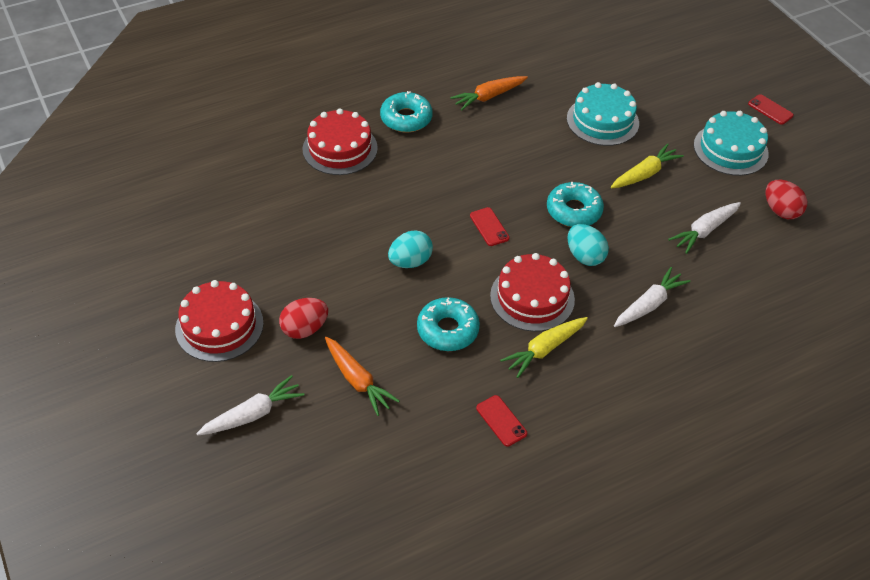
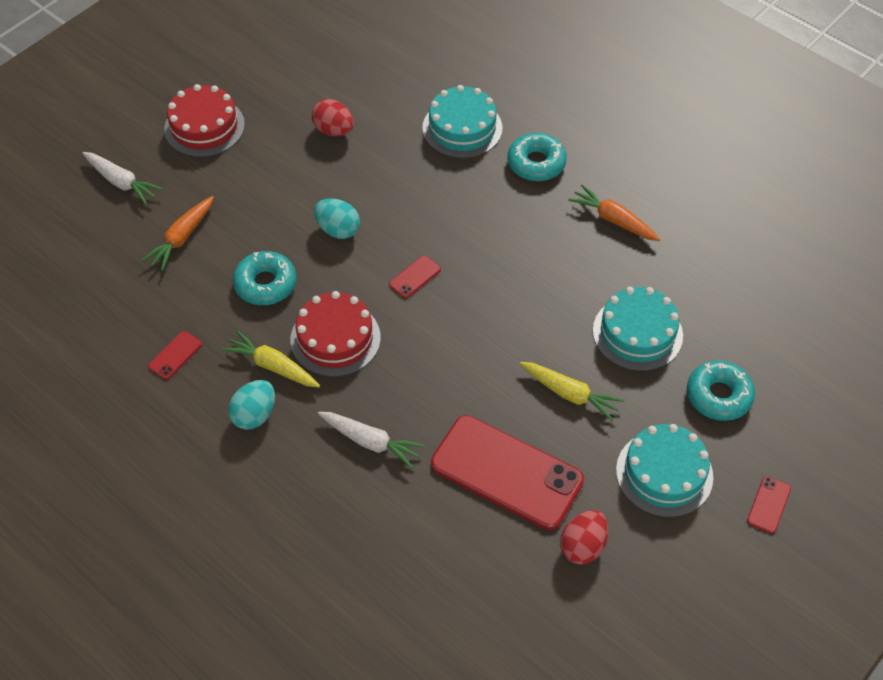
camera: 70 degrees right, 5 degrees up
(305, 329) = (224, 183): red egg -> red egg (334, 130)
(340, 148) = (462, 128): red cake -> turquoise cake
(574, 211) = (475, 342): turquoise donut -> turquoise donut (718, 396)
(584, 256) = (413, 368): turquoise egg -> turquoise egg (254, 415)
(704, 231) = (507, 472): white carrot -> red phone

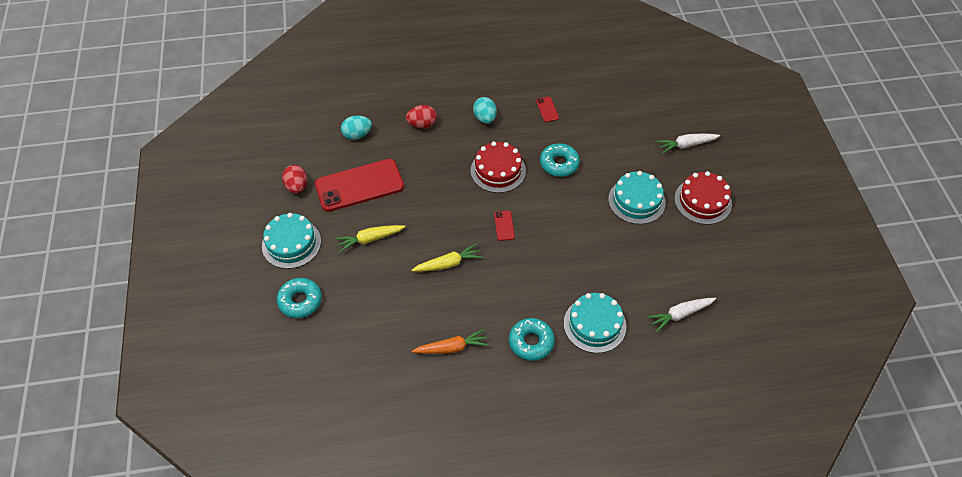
camera: 130 degrees right, 0 degrees up
(181, 238) = (622, 148): orange carrot -> none
(272, 366) = (505, 139): yellow carrot -> yellow carrot (448, 264)
(334, 130) = (648, 258): red egg -> red egg (422, 124)
(338, 230) = (568, 214): turquoise egg -> turquoise egg (357, 135)
(371, 442) = (427, 149): white carrot -> white carrot (680, 315)
(637, 333) = (371, 296): turquoise cake -> turquoise cake (636, 201)
(768, 505) = (231, 271): red phone -> none

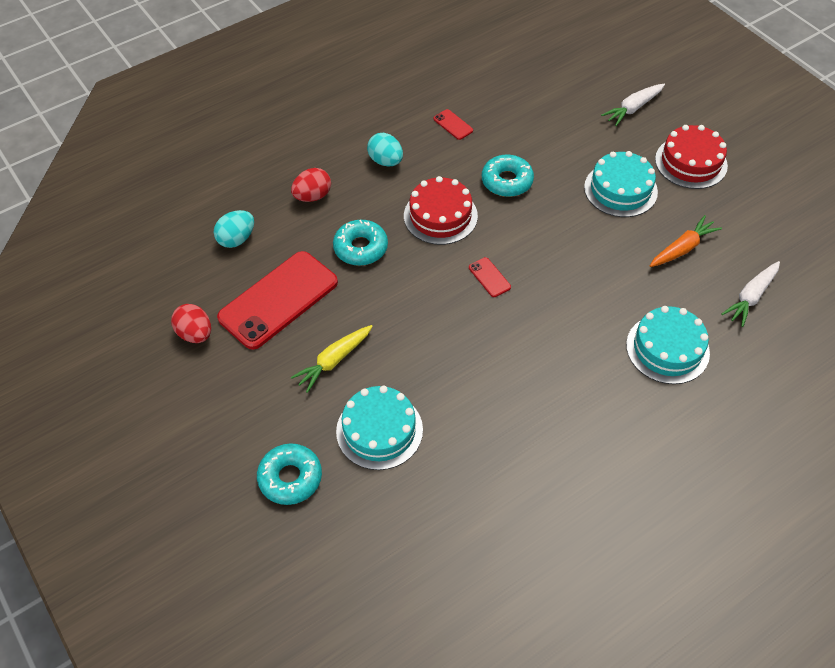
camera: 25 degrees left, 0 degrees up
(291, 243) = (232, 409): turquoise cake -> turquoise cake (379, 430)
(448, 264) = (451, 350): yellow carrot -> none
(452, 348) = (521, 450): orange carrot -> orange carrot (683, 248)
(531, 342) = (610, 401): turquoise donut -> turquoise donut (360, 248)

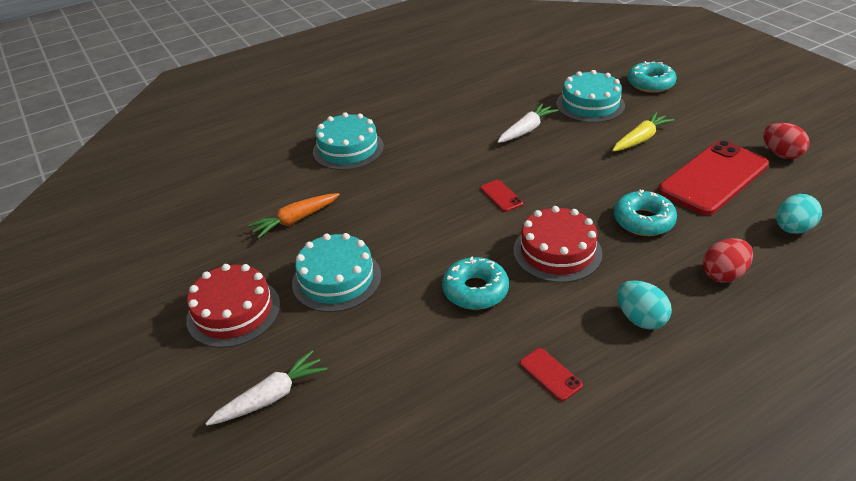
camera: 175 degrees left, 15 degrees down
(750, 297) = (254, 182): white carrot -> white carrot (526, 130)

